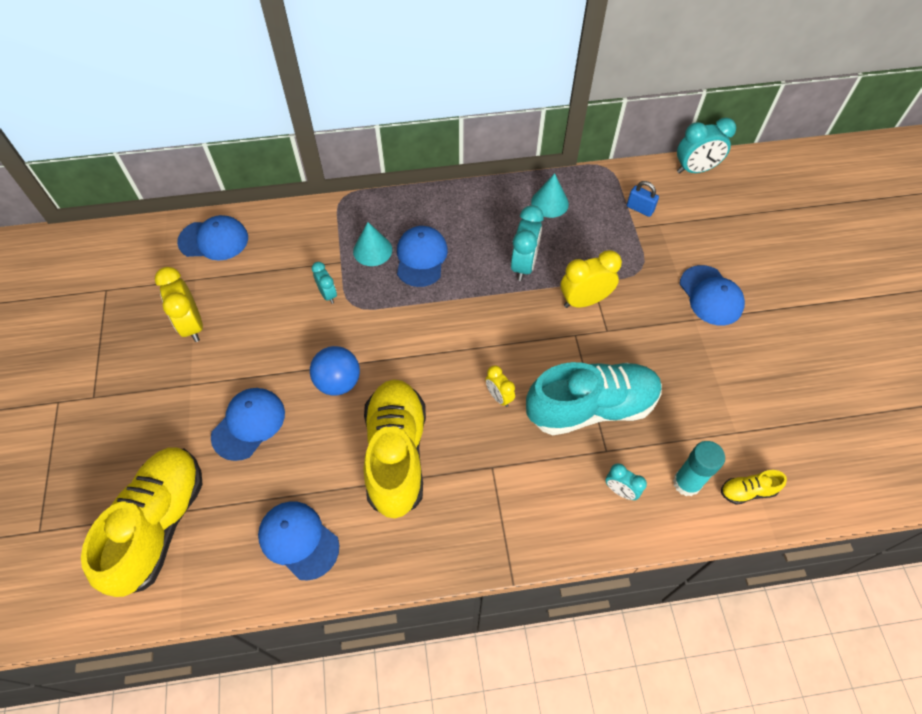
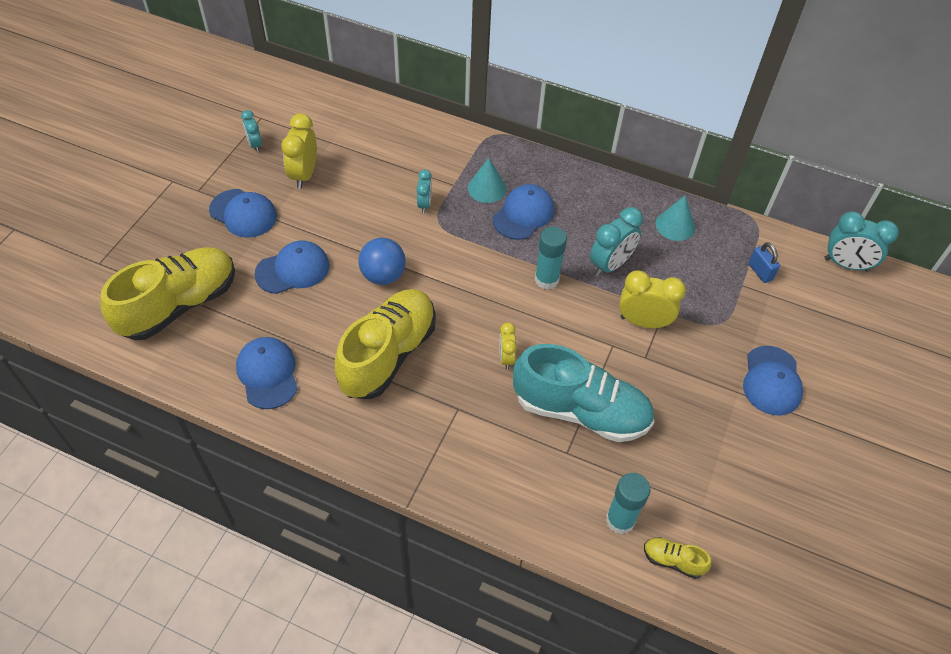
camera: 30 degrees right, 5 degrees down
(214, 240) = (366, 119): blue cap -> blue cap (243, 213)
(482, 306) = (546, 279): none -> turquoise glue stick
(620, 490) = (554, 490): turquoise clock -> turquoise clock (255, 145)

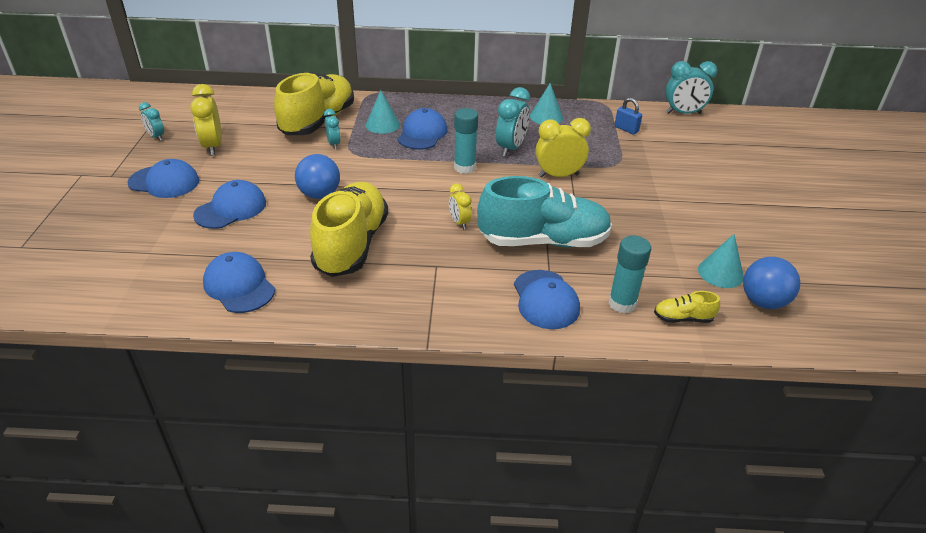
camera: 20 degrees left, 15 degrees down
(179, 305) = (123, 258): yellow shoe -> yellow shoe (318, 121)
(748, 516) = (720, 273): none -> turquoise cone
(772, 381) = (678, 187): blue cap -> blue cap (545, 300)
(772, 570) = (763, 302): none -> blue ball

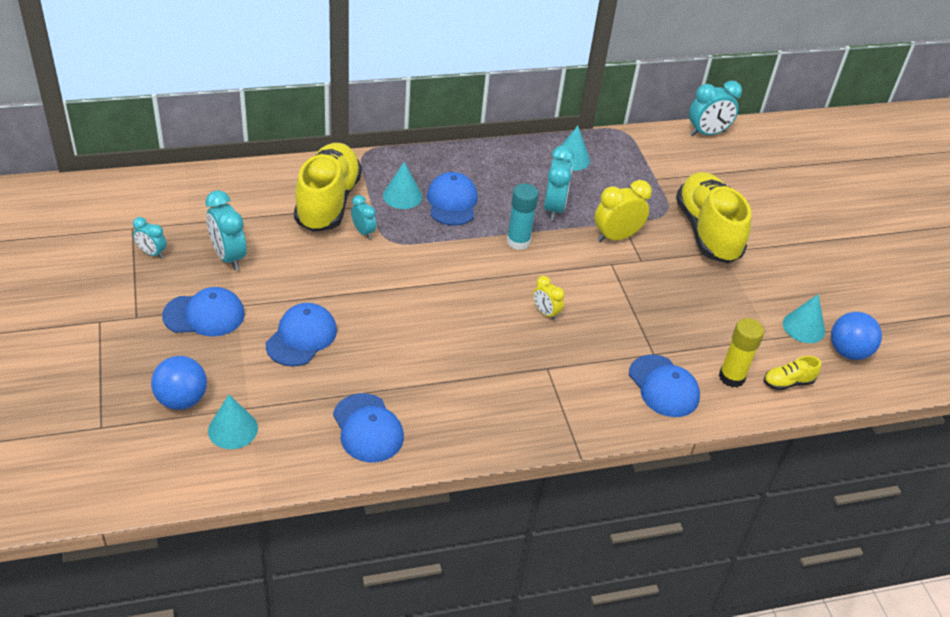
camera: 20 degrees left, 5 degrees up
(123, 266) = (233, 429): none -> turquoise cone
(213, 146) = (228, 257): yellow clock -> turquoise clock
(239, 286) = (368, 428): blue cap -> blue cap turned 150 degrees counterclockwise
(320, 195) = (386, 302): blue ball -> blue ball (182, 400)
(351, 245) = (453, 359): yellow shoe -> yellow shoe (707, 232)
(543, 241) = (635, 320): turquoise shoe -> none
(622, 303) = (731, 377): turquoise glue stick -> yellow glue stick
(626, 129) = (659, 164): blue padlock -> none

